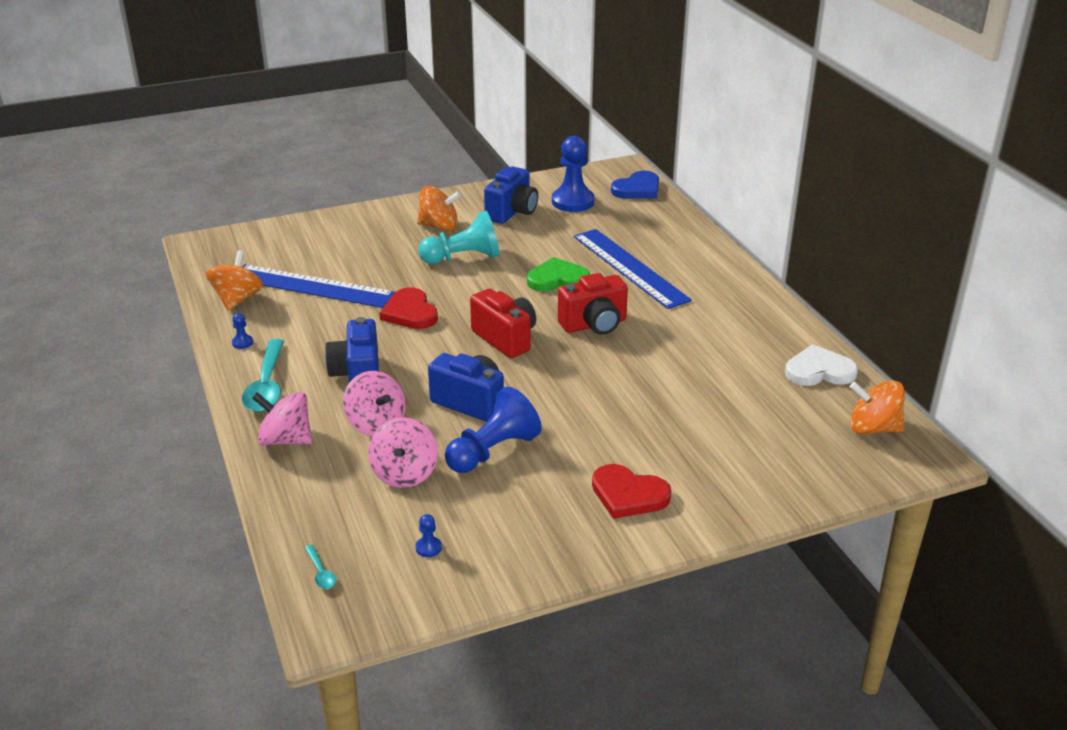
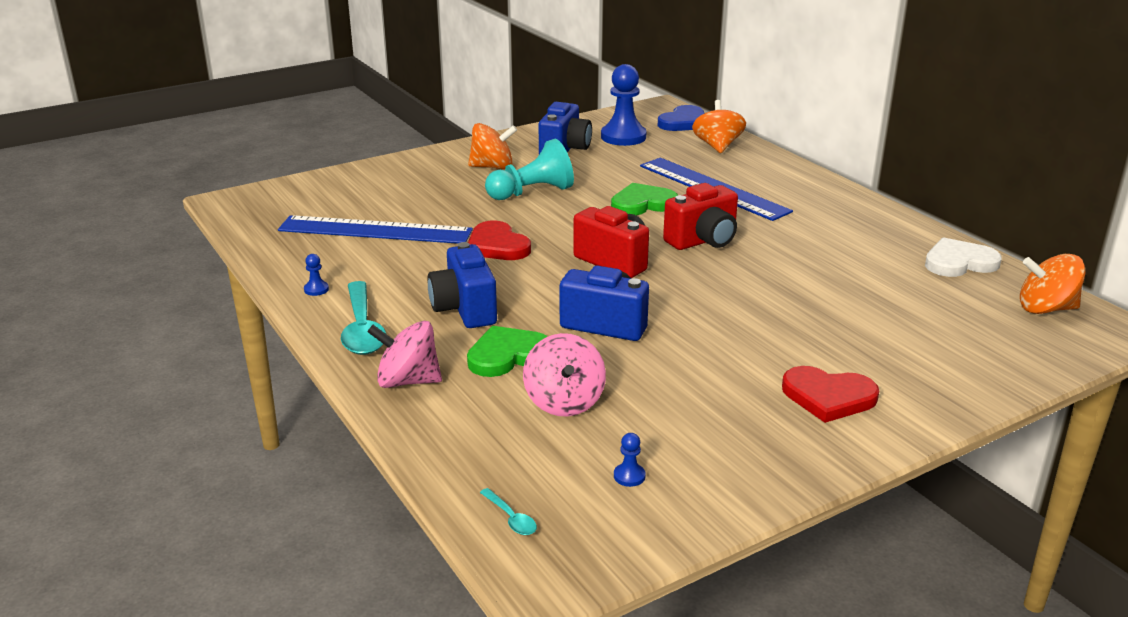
camera: 10 degrees left, 5 degrees down
(237, 299) = (294, 249): orange spinning top -> orange spinning top (717, 146)
(376, 424) = (508, 355): pink spinning top -> green heart
(493, 451) = (654, 369): blue pawn -> none

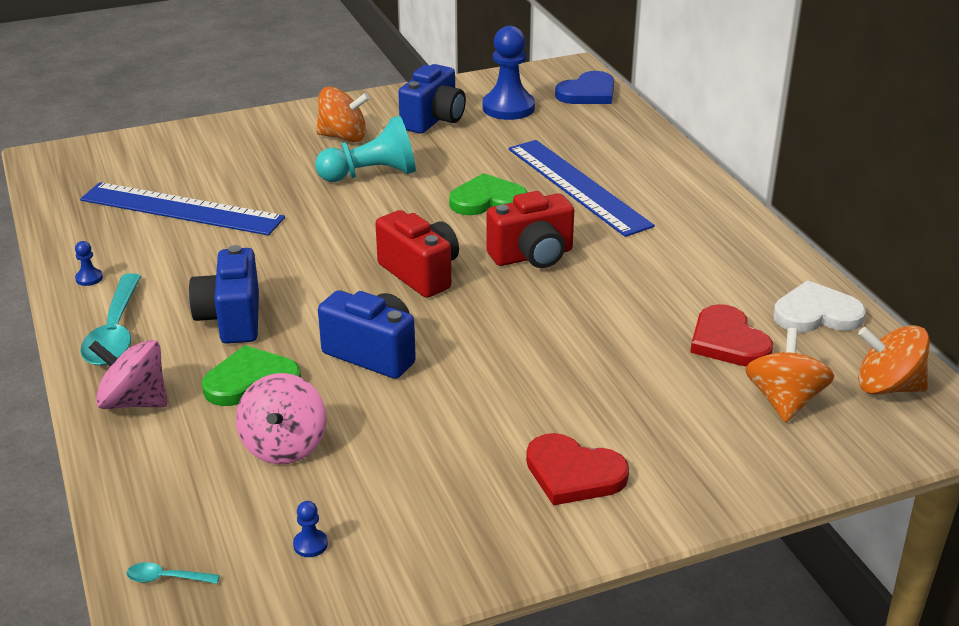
camera: 10 degrees right, 5 degrees up
(497, 246) = (302, 241): red heart -> red heart (728, 341)
(511, 518) = (166, 578): turquoise spoon -> turquoise spoon turned 120 degrees clockwise
(717, 146) = (611, 129): orange spinning top -> orange spinning top (784, 401)

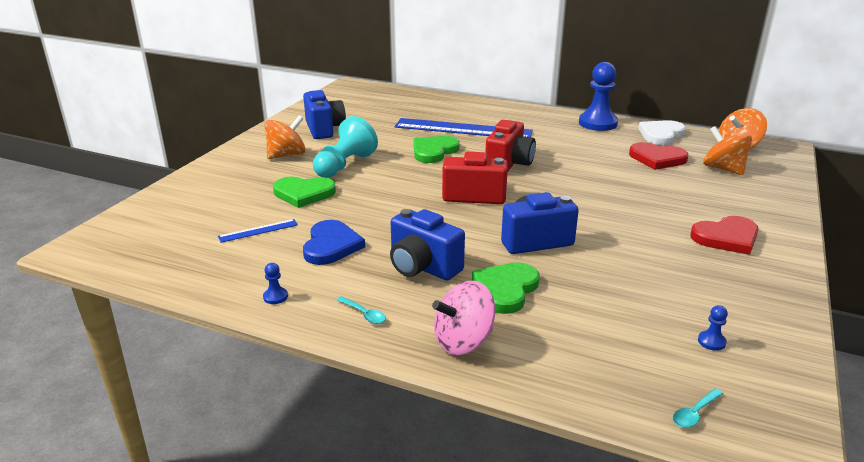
camera: 45 degrees left, 5 degrees down
(115, 332) = (364, 314): turquoise spoon -> turquoise spoon, size x0.44
(181, 209) = (258, 231): blue ruler -> blue ruler, size x0.43
(280, 189) = (304, 193): none -> green heart
(284, 446) = (593, 307): pink spinning top -> none
(508, 108) = (353, 111): blue pawn -> blue pawn (597, 123)
(588, 93) = (380, 92): blue heart -> blue heart (331, 245)

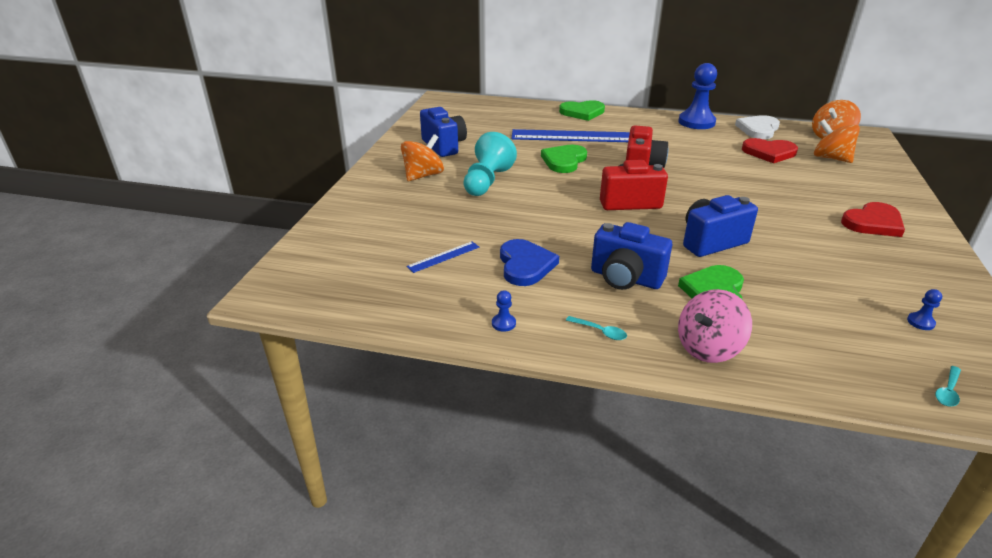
camera: 10 degrees left, 5 degrees up
(304, 193) = (465, 214): green heart -> green heart (582, 112)

